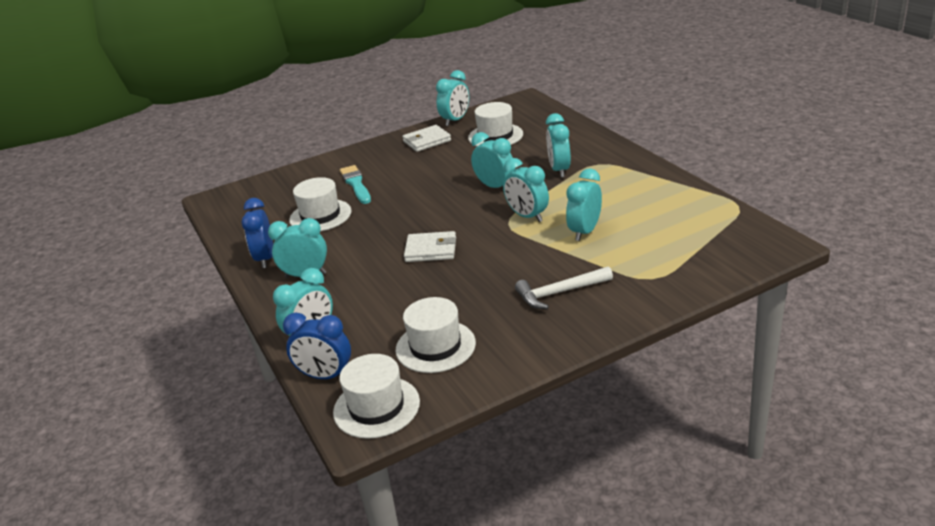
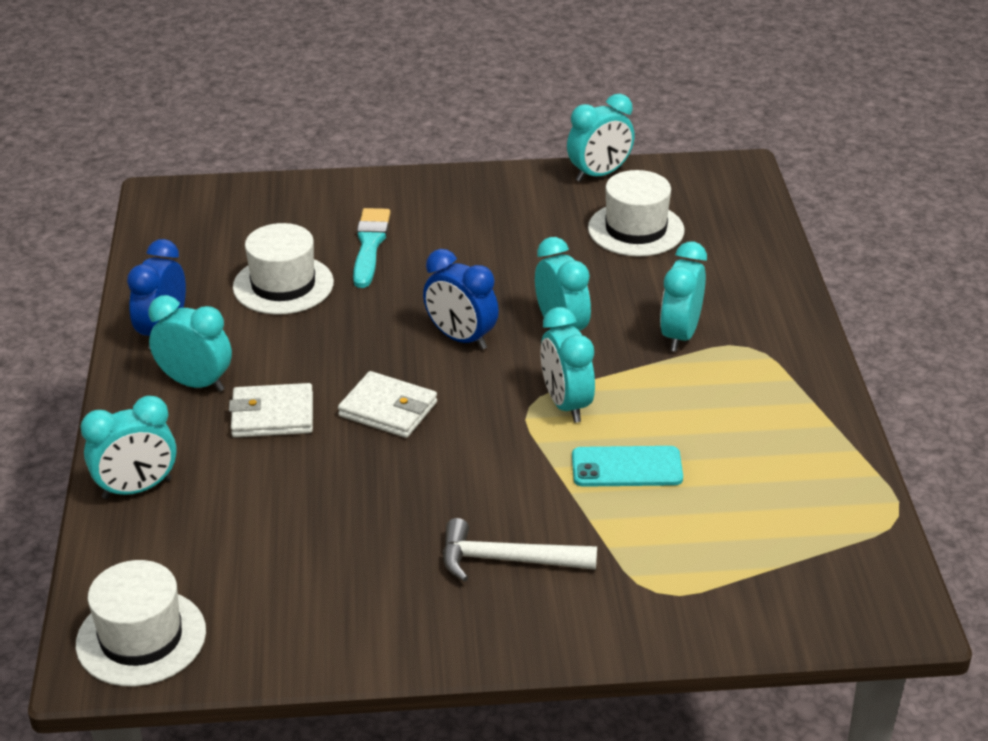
camera: 20 degrees right, 5 degrees up
(325, 376) = (112, 561): blue clock -> blue clock (461, 338)
(427, 141) = (527, 200): white wallet -> white wallet (272, 415)
(435, 346) = (279, 576): white hat -> none
(585, 232) = (627, 467): turquoise clock -> turquoise phone

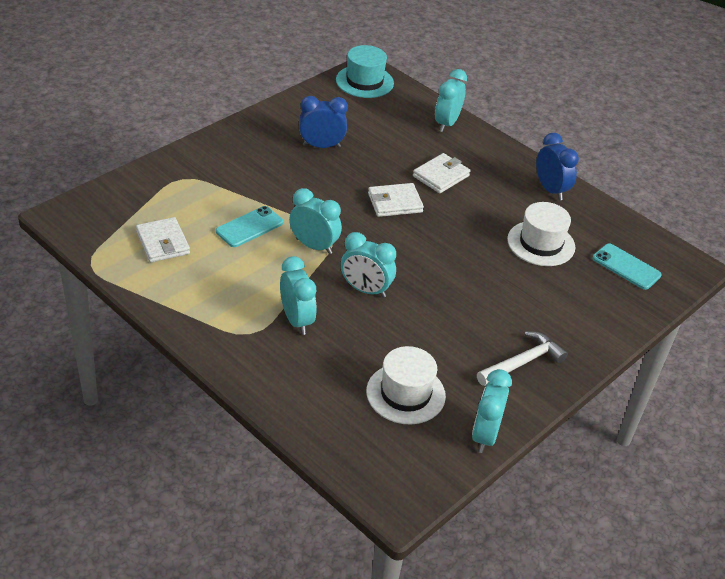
camera: 135 degrees right, 5 degrees up
(141, 638) = (364, 81): white hat -> turquoise hat
(195, 383) = (496, 174): turquoise clock -> none
(232, 225) = (626, 267): none -> turquoise phone
(370, 245) = (538, 293): turquoise brush -> none
(461, 338) = (410, 257): blue clock -> blue clock (321, 146)
(507, 560) = (260, 163): white hammer -> white hammer (522, 362)
(771, 500) = (162, 243): none -> white wallet

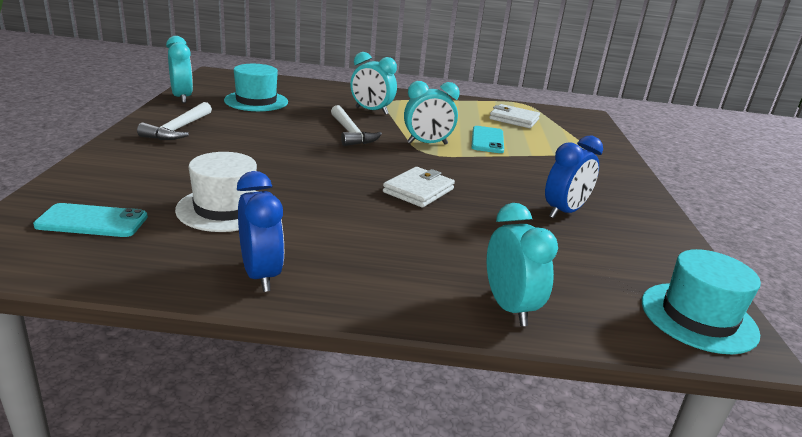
camera: 140 degrees right, 15 degrees down
(365, 290) = (350, 133): turquoise clock -> white hammer
(405, 393) = (256, 101): white hat -> turquoise hat
(441, 176) = (414, 233): white wallet -> none
(550, 190) = (261, 275): blue clock -> blue clock turned 135 degrees counterclockwise

